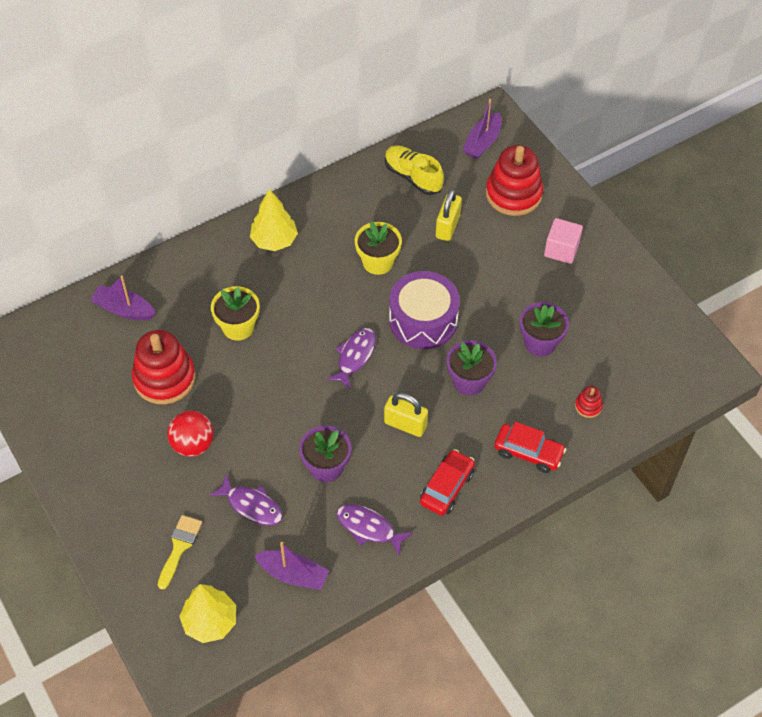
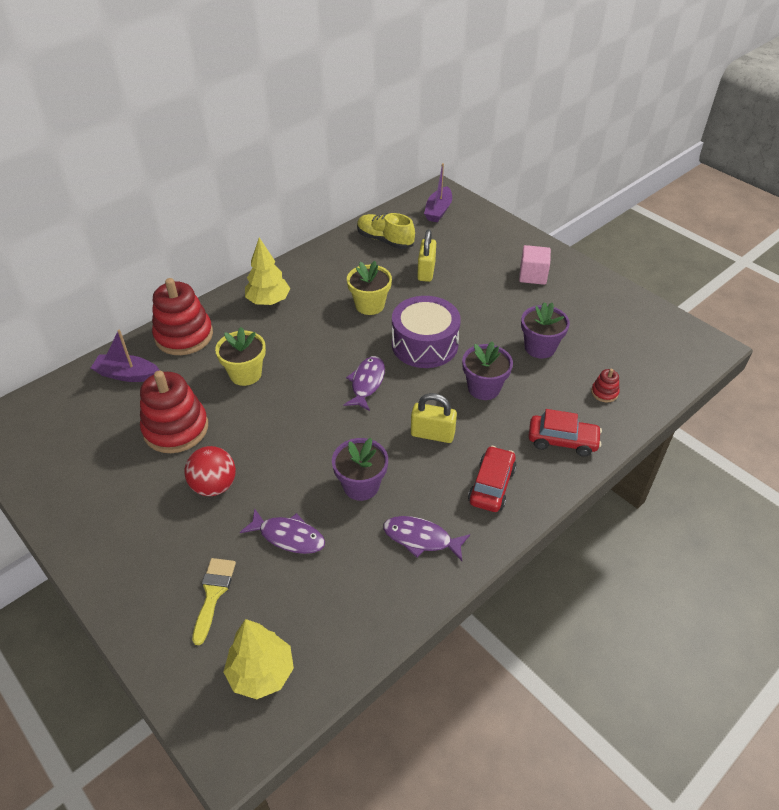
camera: 10 degrees left, 10 degrees down
(293, 574) = (349, 601): purple boat -> none
(513, 194) = (477, 242): red stacking toy -> red stacking toy (184, 336)

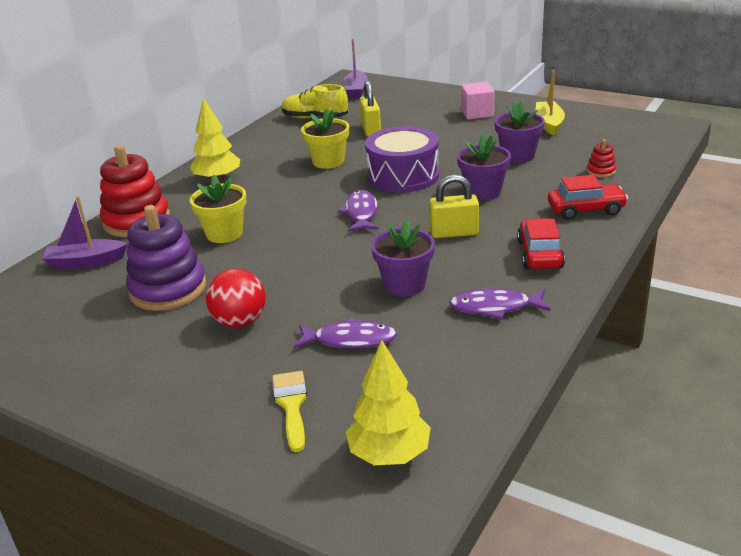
camera: 15 degrees left, 15 degrees down
(176, 429) = (168, 289): red stacking toy -> purple stacking toy
(592, 310) = (549, 124): none -> yellow boat

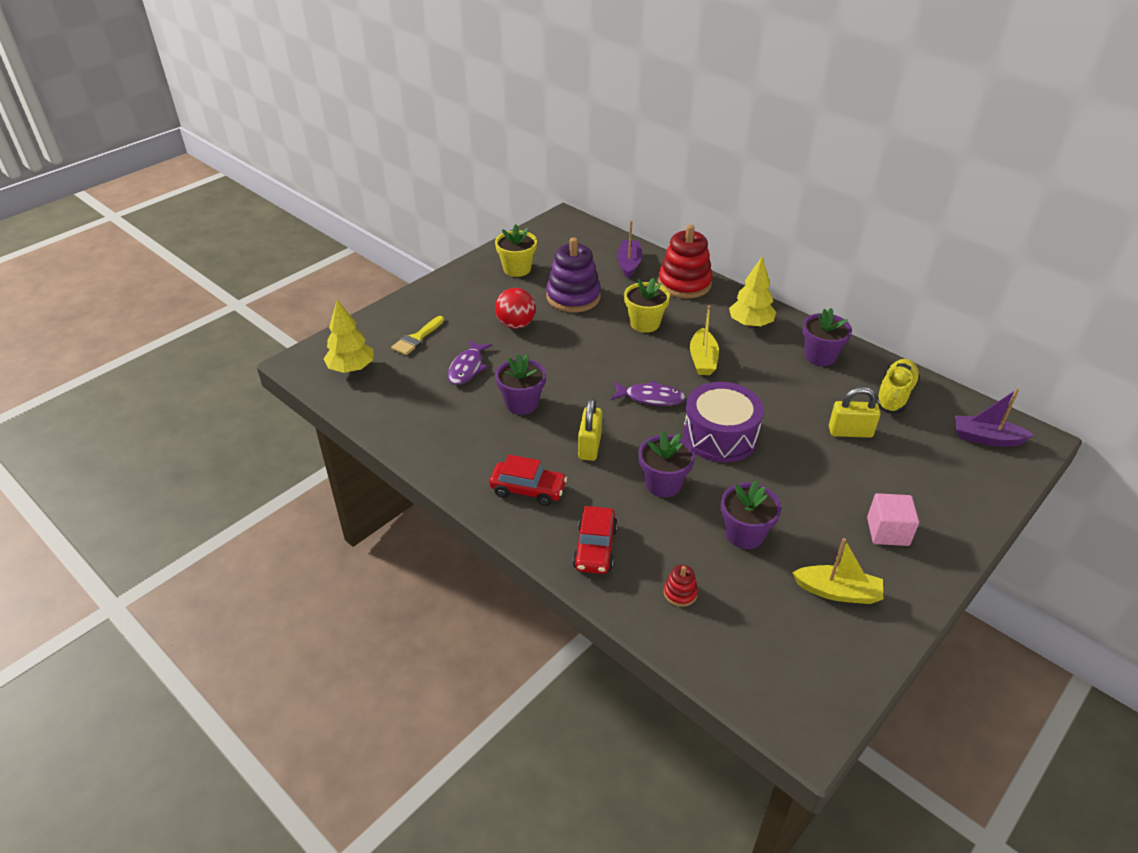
camera: 100 degrees right, 10 degrees up
(266, 146) = (820, 356): none -> purple flower pot
(287, 195) = (703, 360): none -> yellow boat
(291, 405) = (417, 338): yellow brush -> yellow brush turned 120 degrees clockwise
(328, 161) = (770, 391): yellow flower pot -> yellow flower pot (517, 269)
(495, 307) = (465, 443): purple fish -> none

